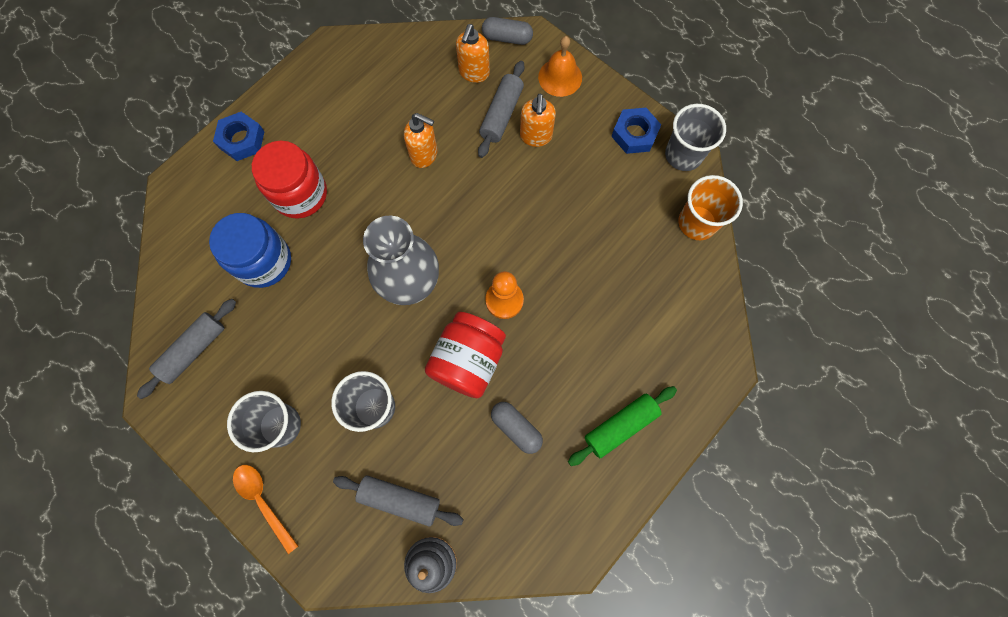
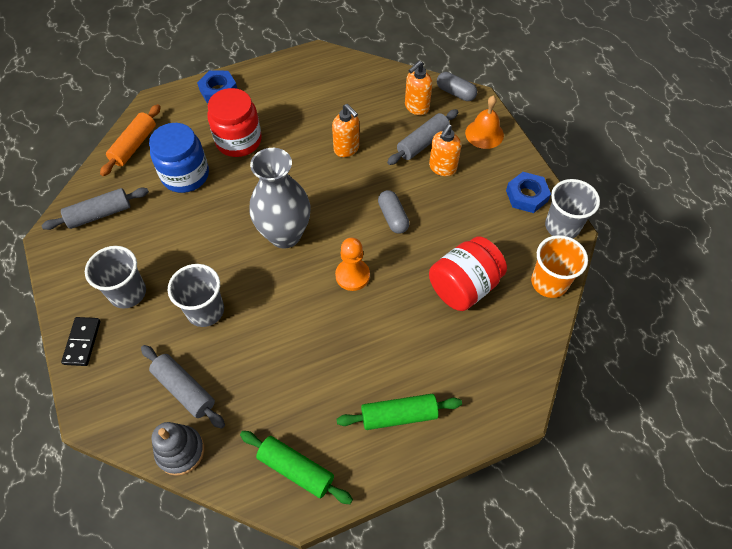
camera: 25 degrees right, 15 degrees down
(183, 250) = (134, 145): none -> orange rolling pin
(263, 501) = (82, 342): orange spoon -> black domino
(468, 361) = (298, 308): red jar -> red jar (464, 286)
(516, 428) = (309, 377): grey capsule -> grey capsule (393, 217)
(551, 526) = (296, 469): none -> green rolling pin

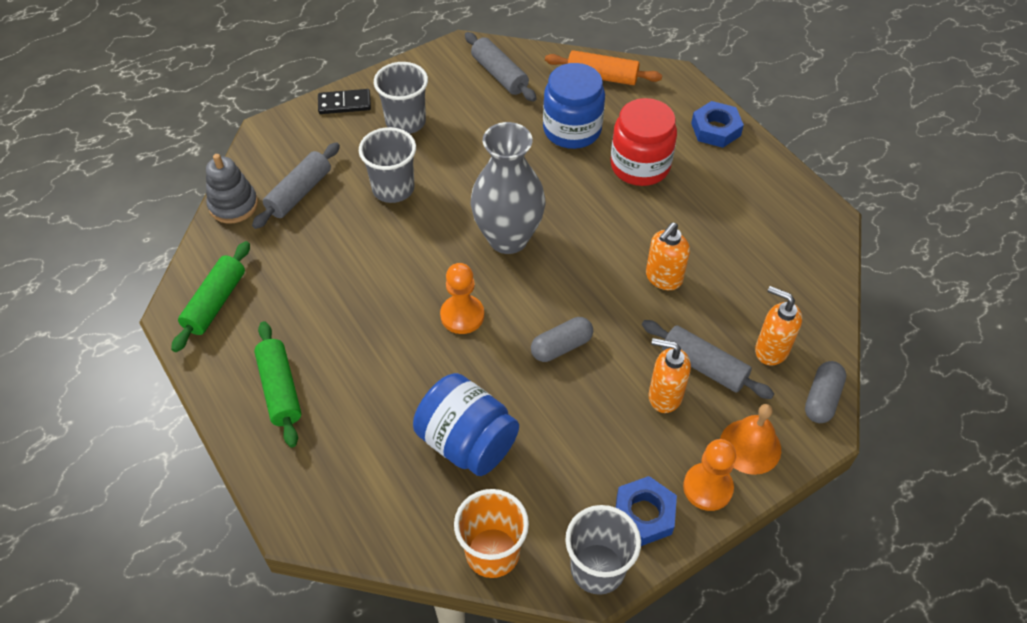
camera: 80 degrees right, 5 degrees down
(464, 286) = (467, 442): red jar -> blue jar
(510, 160) = (707, 488): none -> orange pawn

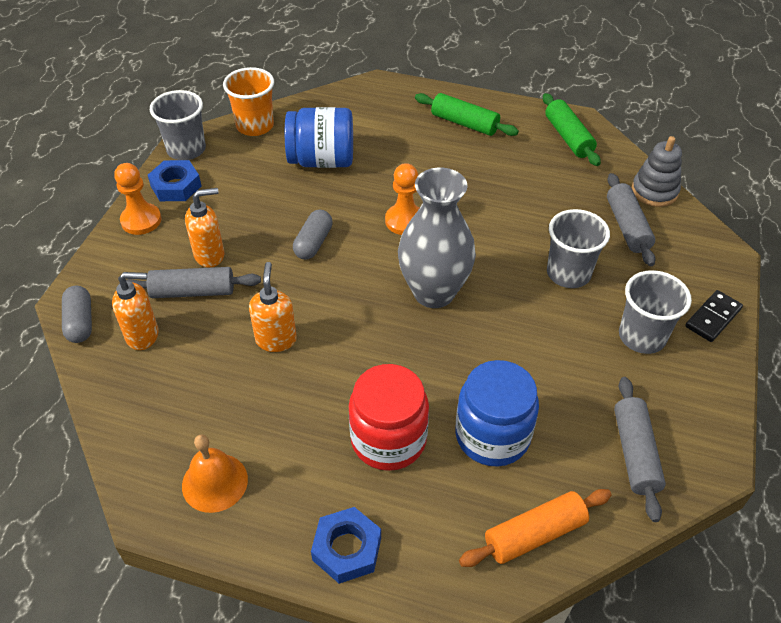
camera: 140 degrees right, 5 degrees down
(499, 74) = (635, 453): grey rolling pin -> grey rolling pin turned 75 degrees clockwise
(750, 446) = (123, 259): orange bell -> orange bell (215, 482)

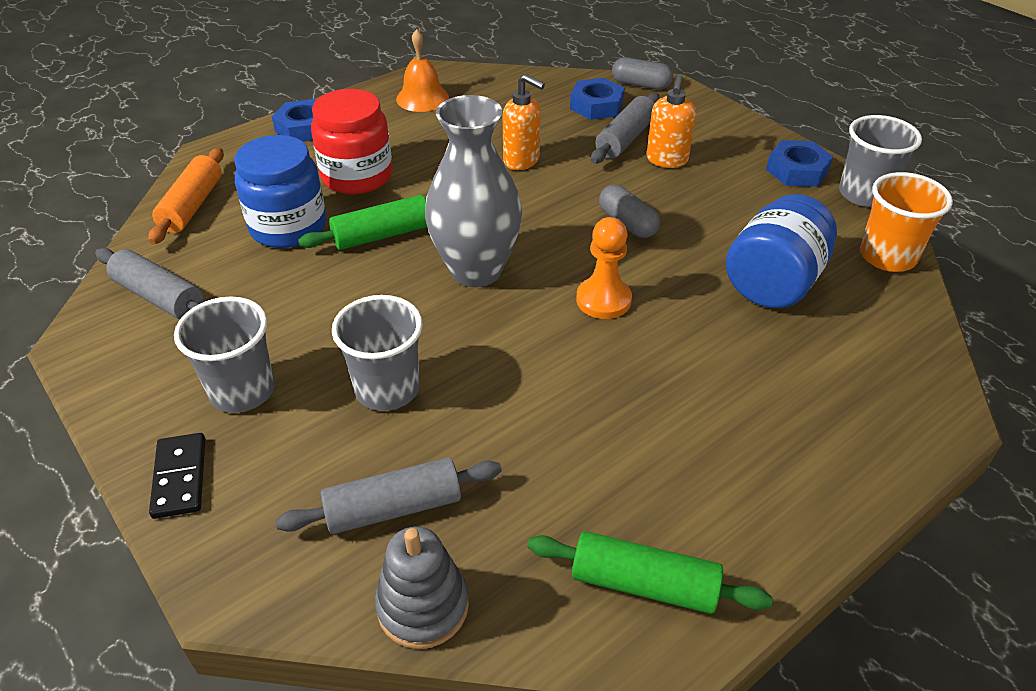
camera: 125 degrees right, 5 degrees down
(141, 220) = (753, 139): orange pawn -> none
(143, 335) = (596, 105): orange soap dispenser -> blue nut
(464, 123) = (771, 464): green rolling pin -> green rolling pin (382, 235)
(627, 226) = (394, 508): grey rolling pin -> grey rolling pin turned 45 degrees counterclockwise

